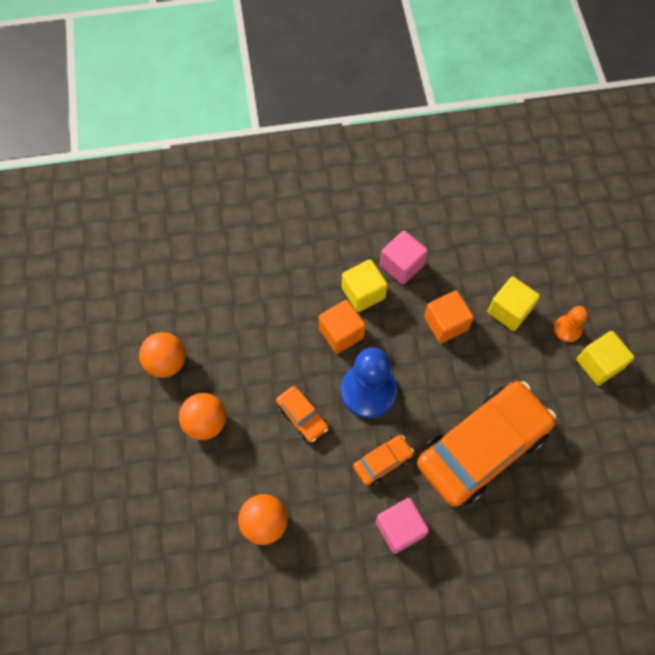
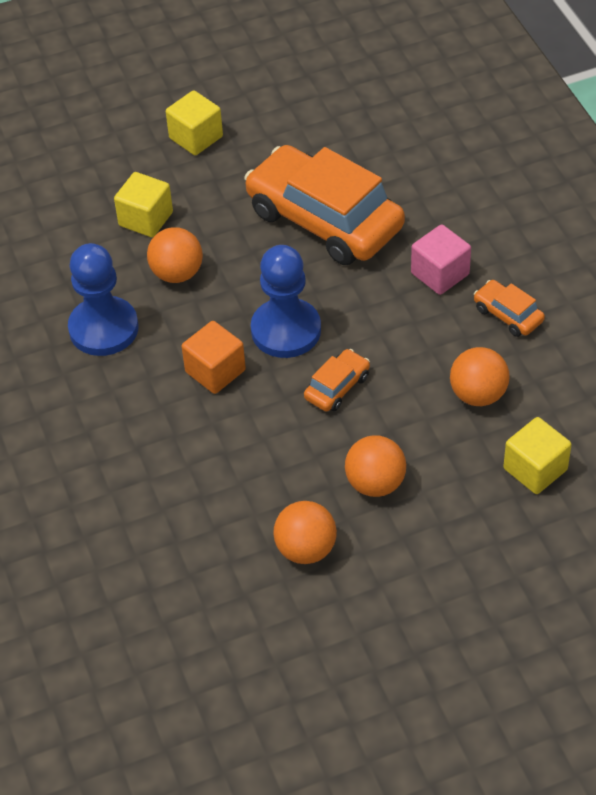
camera: 100 degrees left, 15 degrees down
(363, 293) = (152, 360): yellow cube -> yellow cube (535, 469)
(382, 462) = (369, 302): orange car -> orange car (508, 315)
(401, 265) = (103, 328): pink cube -> blue pawn
(445, 323) = (177, 273): orange cube -> orange ball
(567, 329) = (158, 167): orange pawn -> none

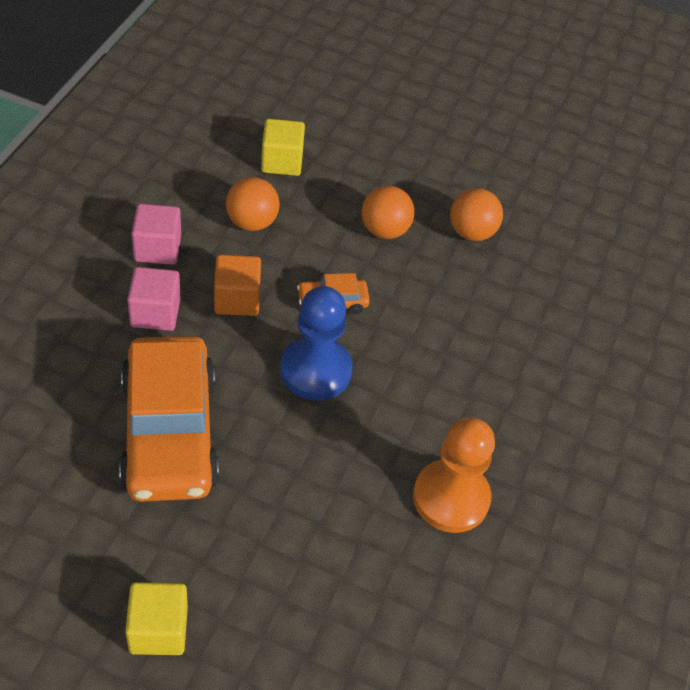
camera: 145 degrees left, 0 degrees up
(103, 328) = (451, 498): blue pawn -> orange pawn
(146, 219) = (306, 576): yellow cube -> none
(177, 273) = (340, 494): orange ball -> none
(215, 371) = (402, 386): orange cube -> orange cube (237, 299)
(508, 315) = (157, 248): orange car -> pink cube

